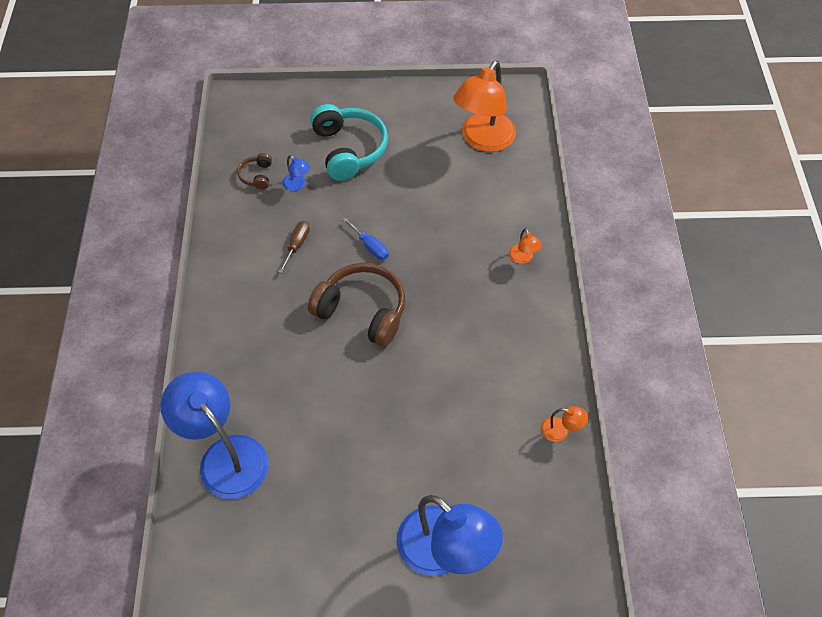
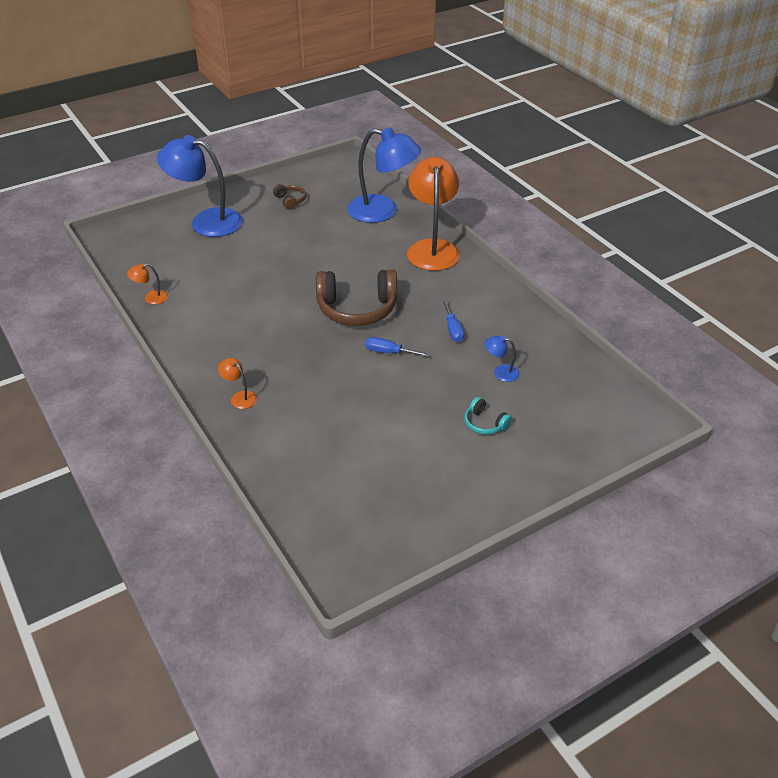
camera: 150 degrees right, 15 degrees down
(257, 176) = (545, 365): brown headphones -> brown headphones (290, 201)
(297, 245) = (453, 329): brown screwdriver -> blue screwdriver
(349, 149) = (485, 423): turquoise headphones -> turquoise headphones, size x0.46
(483, 140) = (350, 495): orange lamp -> orange lamp (432, 248)

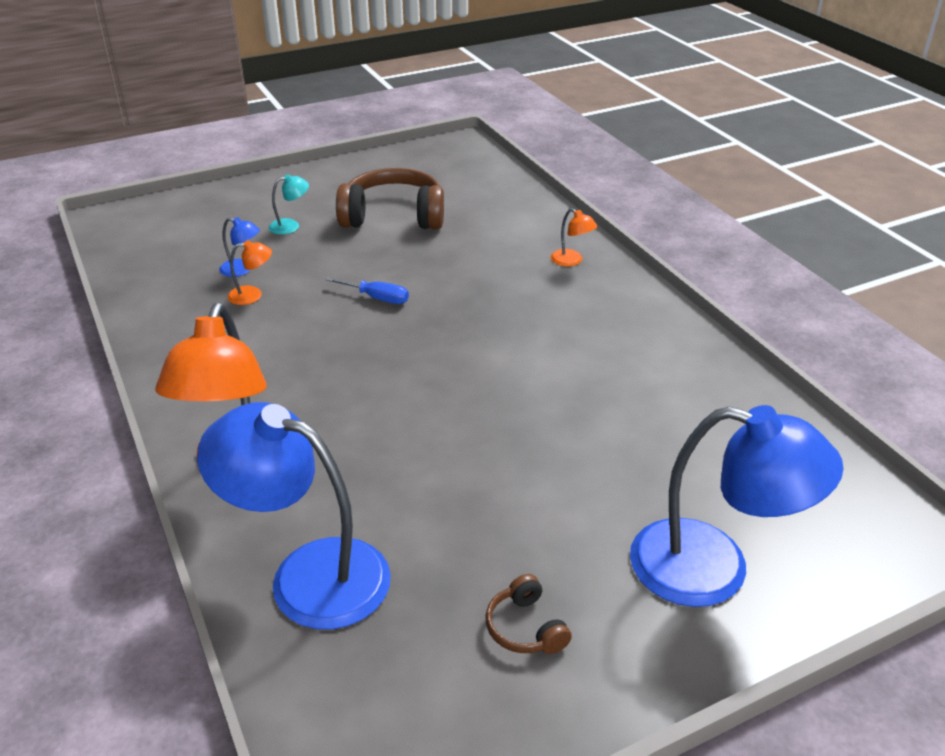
camera: 175 degrees left, 5 degrees down
(151, 298) = (747, 393): orange lamp -> orange lamp (252, 295)
(357, 309) = (409, 358): brown headphones -> brown headphones (393, 216)
(453, 329) = (276, 321): blue screwdriver -> none
(485, 423) = (290, 226): turquoise headphones -> turquoise lamp

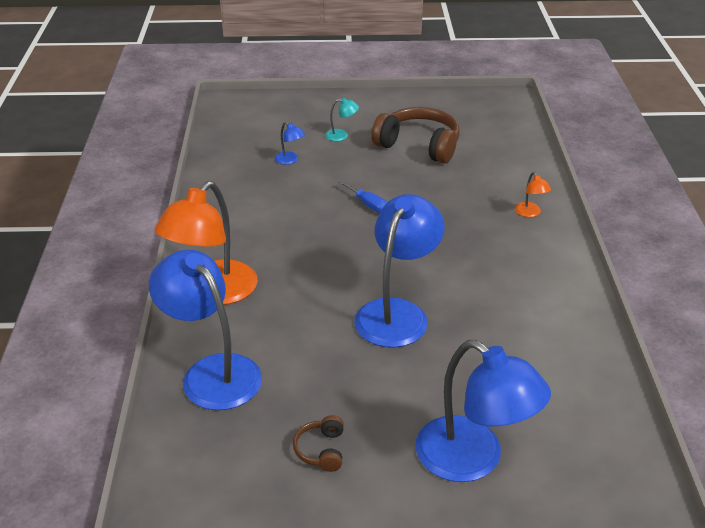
camera: 25 degrees right, 0 degrees up
(252, 295) = (286, 180): orange lamp -> none
(501, 418) = (397, 313): none -> blue lamp

